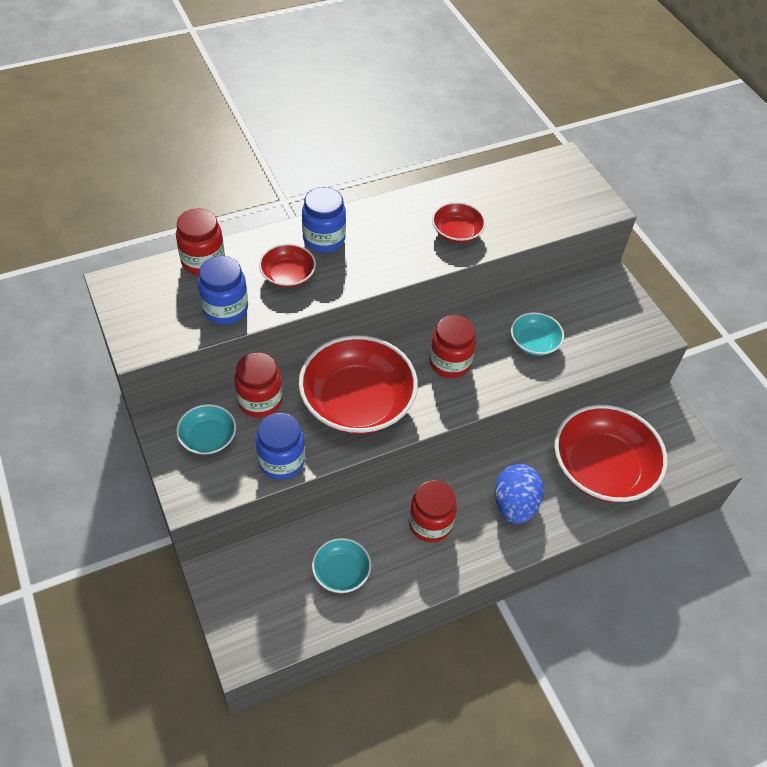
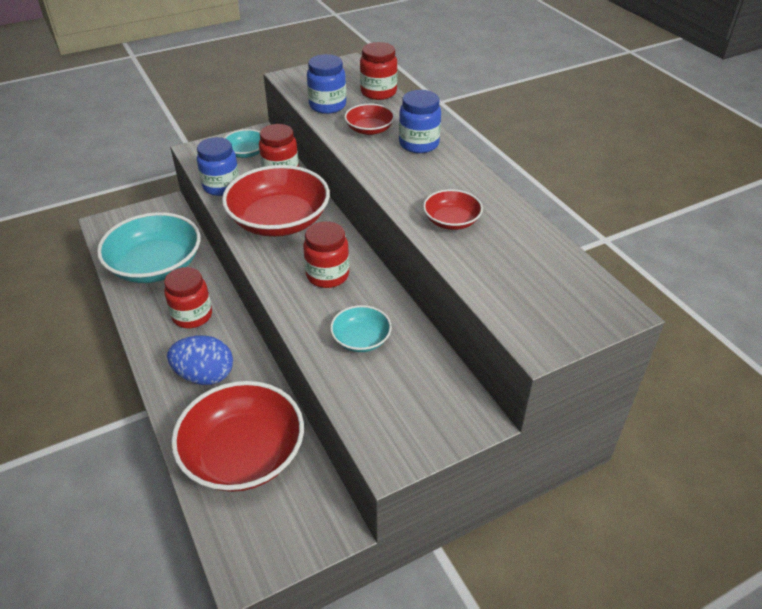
camera: 90 degrees right, 10 degrees down
(341, 572) = (156, 266): turquoise bowl -> turquoise bowl, size x2.06

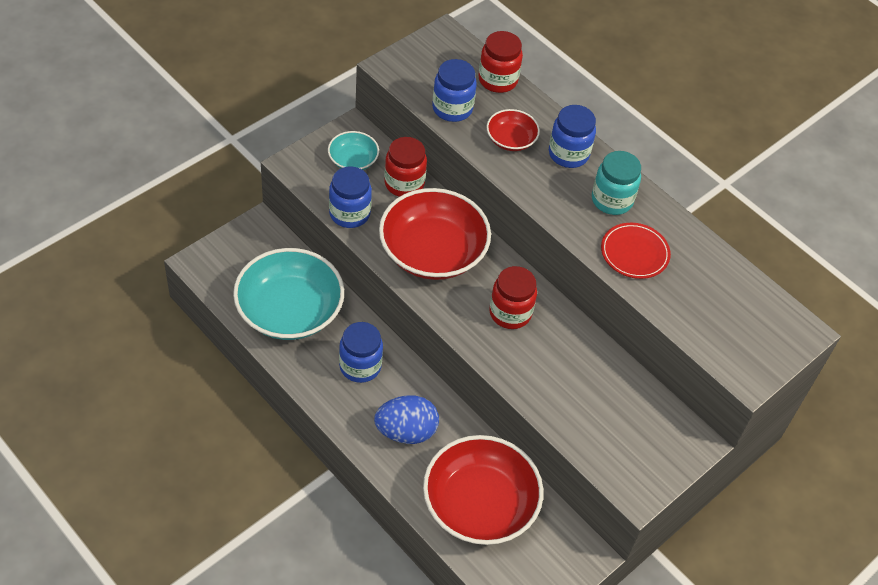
camera: 20 degrees left, 10 degrees up
(192, 316) = (360, 366): red jar -> blue jar
(361, 339) = (570, 380): turquoise bowl -> none
(446, 179) = (612, 200): none -> turquoise jar
(451, 221) = (634, 253): red bowl -> red plate

